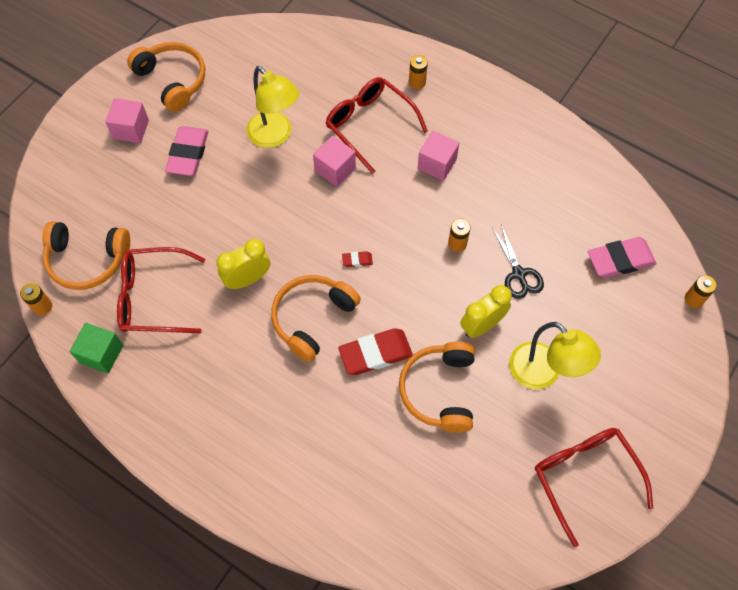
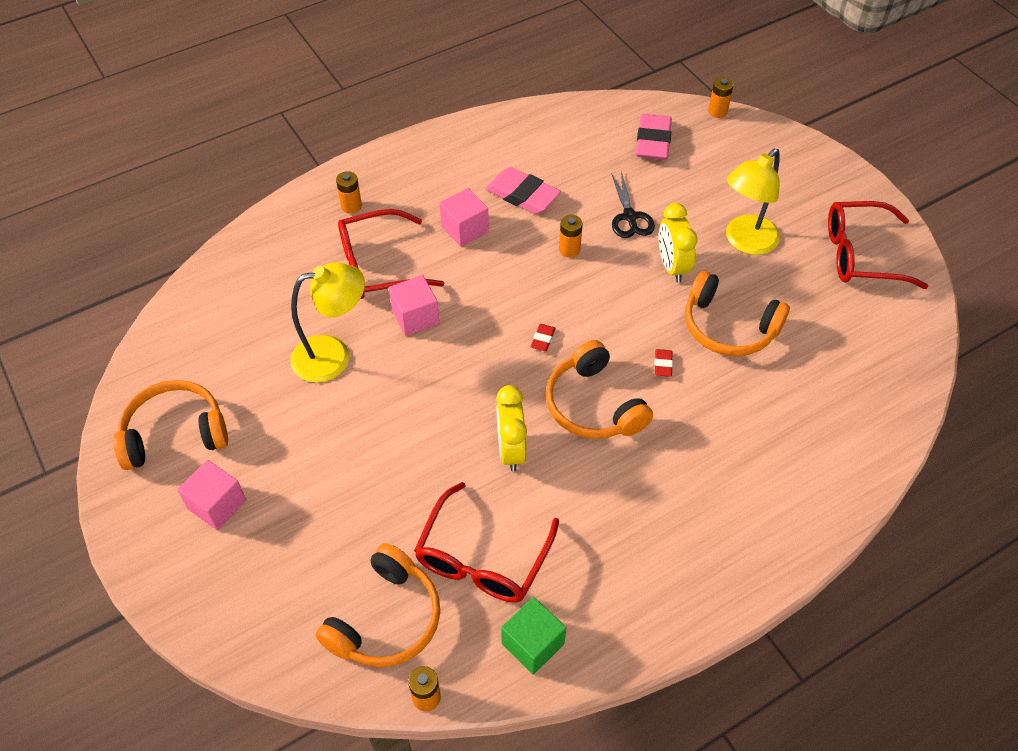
camera: 65 degrees left, 10 degrees down
(188, 154) = (298, 453): pink eraser -> pink eraser (522, 195)
(375, 354) = (663, 364): red eraser -> red eraser, size x0.45
(518, 274) = (629, 217): black scissors -> black scissors turned 75 degrees clockwise
(543, 374) = (745, 242): yellow lamp -> yellow lamp turned 150 degrees clockwise

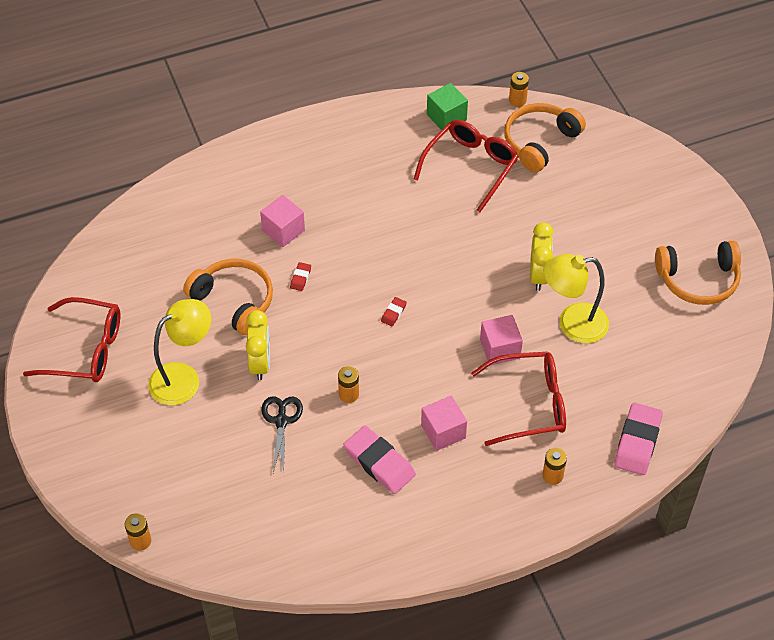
camera: 170 degrees left, 0 degrees up
(217, 505) = (659, 225): pink cube -> pink cube (283, 230)
(511, 450) = (437, 231): yellow clock -> yellow clock (538, 275)
(593, 405) = (366, 255): orange headphones -> none
(653, 141) = (225, 510): pink eraser -> pink eraser (637, 442)

